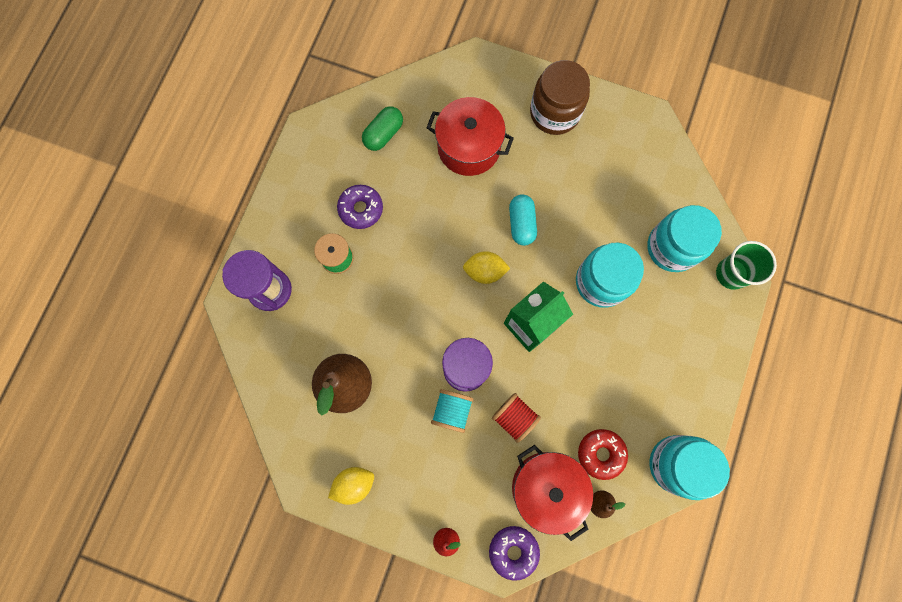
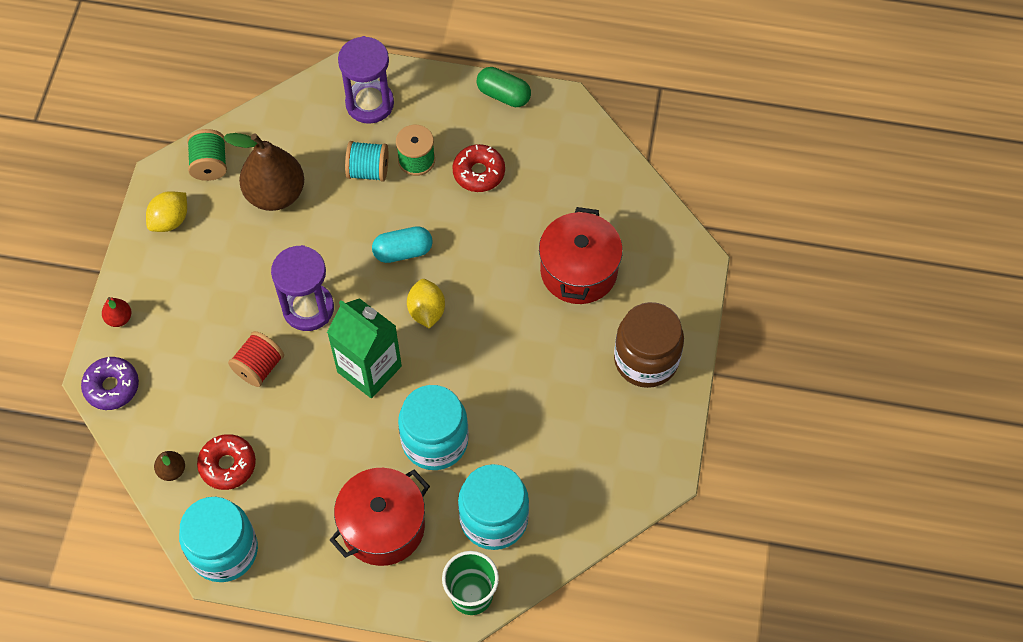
camera: 80 degrees right, 15 degrees down
(302, 441) = (210, 164): none -> green spool
(354, 483) = (170, 220): yellow lemon -> yellow lemon turned 75 degrees clockwise
(361, 209) = (479, 172): purple donut -> red donut
(383, 134) = (575, 179): green capsule -> green capsule (503, 95)
(452, 411) = (259, 302): turquoise spool -> turquoise spool (368, 171)
(521, 224) = (492, 342): turquoise capsule -> turquoise capsule (403, 251)
(546, 487) = (183, 411): red pot -> red pot (383, 526)

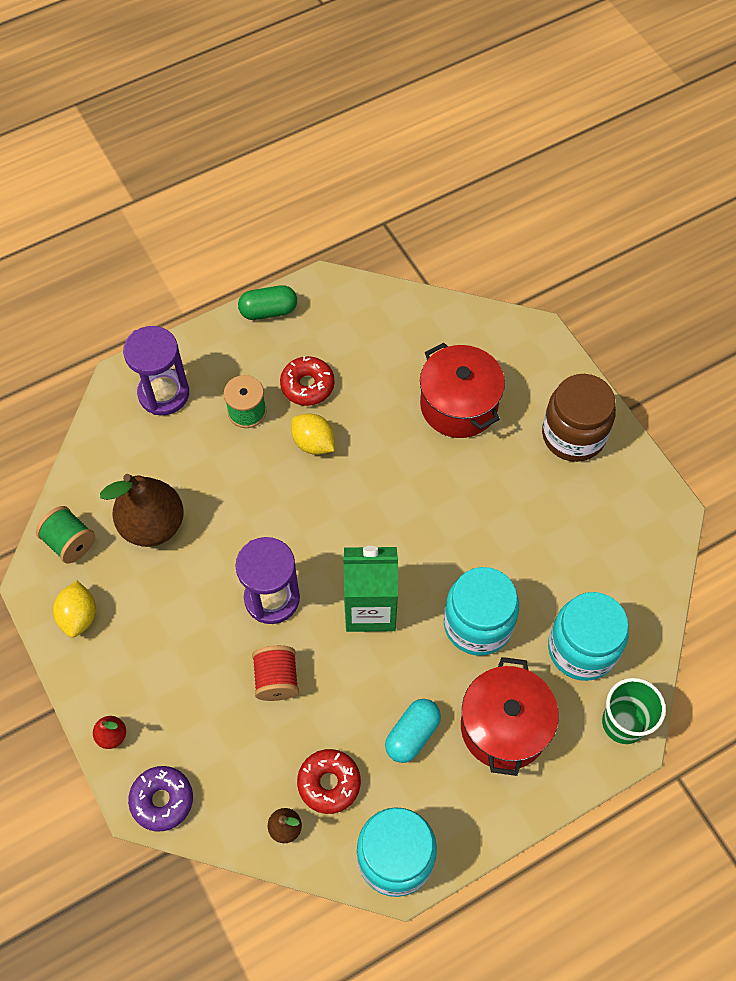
camera: 40 degrees left, 0 degrees up
(368, 171) = (214, 449): turquoise spool -> none
(403, 251) = (306, 493): turquoise capsule -> turquoise capsule (412, 734)
(426, 311) = (371, 526): yellow lemon -> yellow lemon (313, 443)

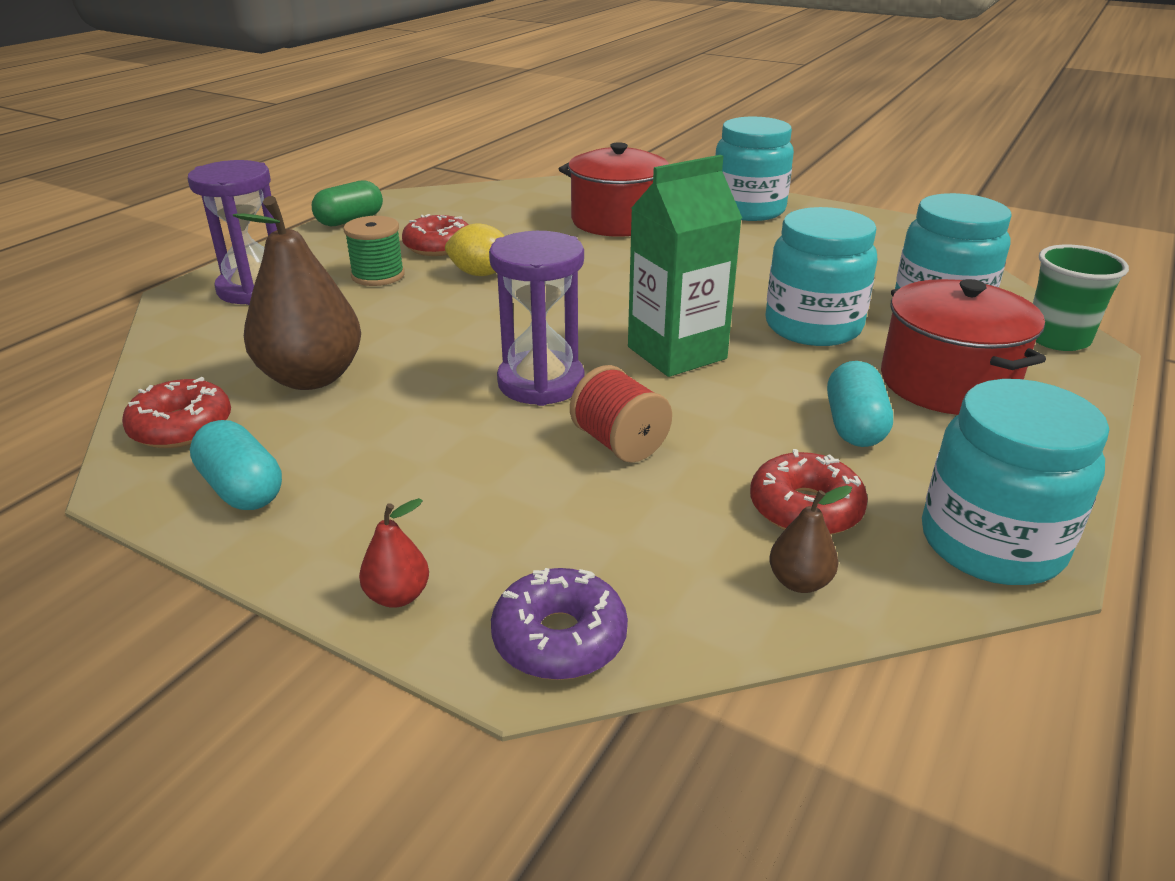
camera: 30 degrees left, 30 degrees down
(70, 542) = (181, 427): green spool -> red donut
(79, 616) = (242, 488): yellow lemon -> turquoise capsule
(573, 435) = (748, 210): brown jar -> turquoise jar

